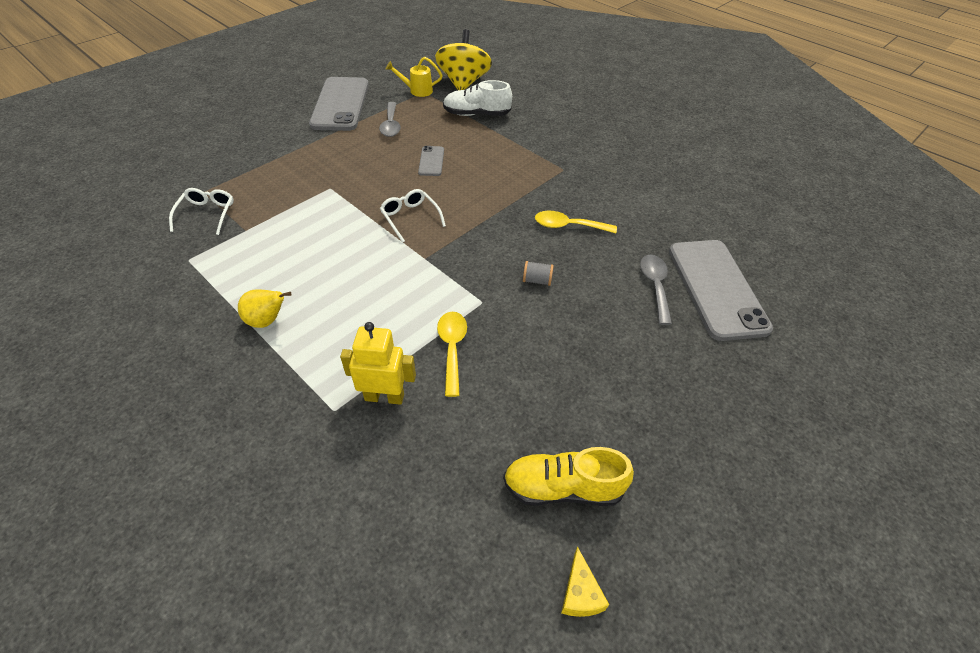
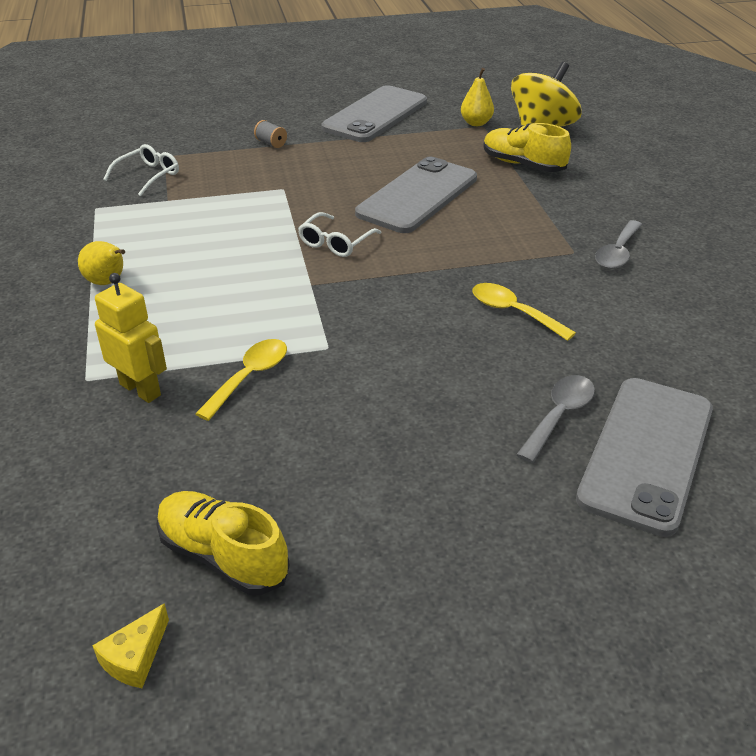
camera: 35 degrees right, 10 degrees down
(391, 125) = (409, 148): grey spoon -> grey spoon (617, 252)
(410, 218) = (336, 242): white glasses -> white glasses turned 150 degrees counterclockwise
(417, 91) = (476, 123): yellow watering can -> yellow pear
(431, 161) = (417, 196): grey phone -> grey phone, size x2.21
(476, 114) = (523, 164): white shoe -> yellow shoe
(537, 280) = (413, 352): grey spool -> grey spool (271, 143)

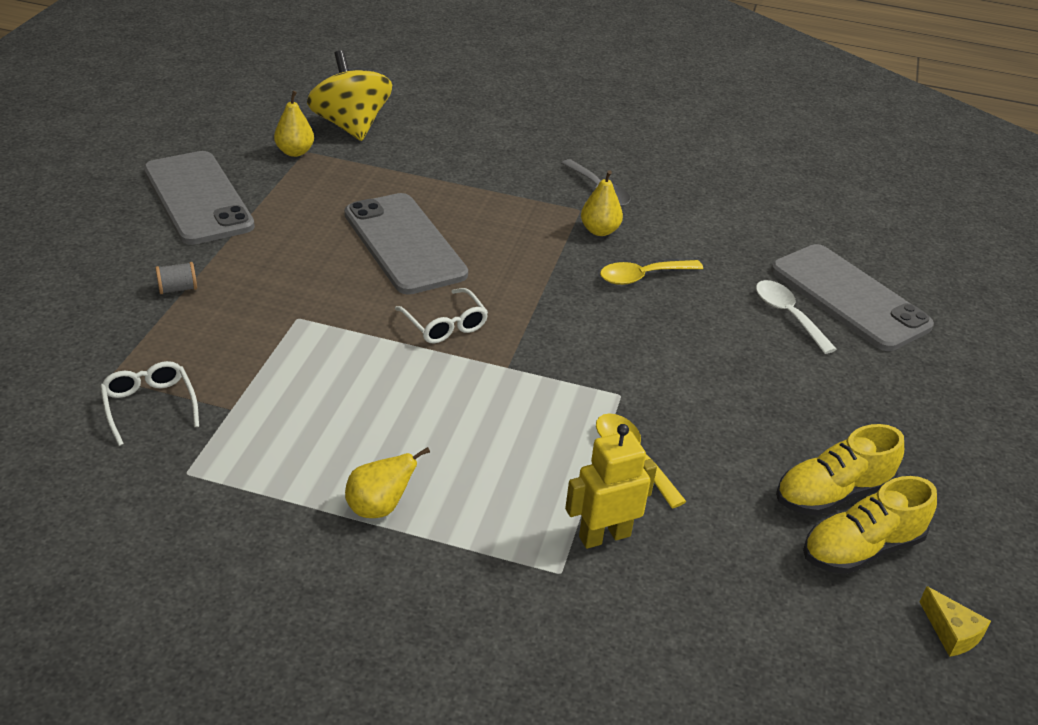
camera: 65 degrees left, 0 degrees up
(523, 164) = (408, 165): yellow shoe -> yellow shoe (832, 494)
(555, 271) = (599, 231): none -> yellow pear
(559, 416) = (788, 315): grey spoon -> white spoon

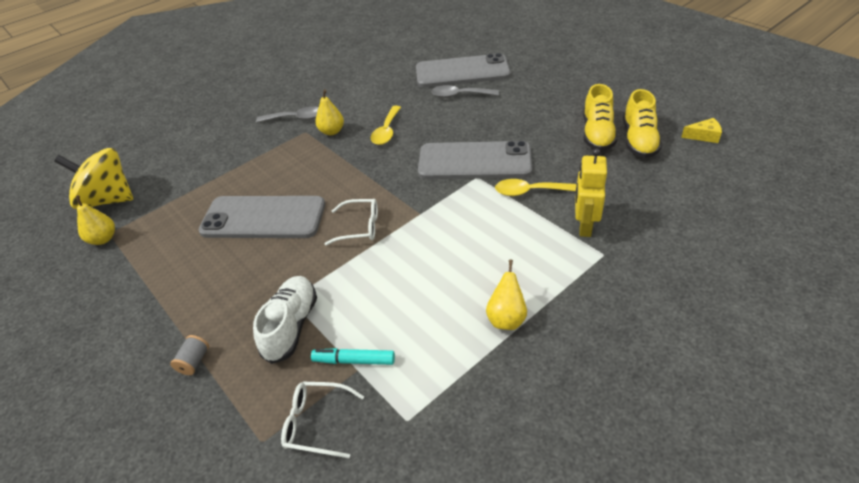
camera: 50 degrees left, 5 degrees up
(197, 198) = (96, 314): grey phone -> grey phone (474, 161)
(242, 401) = (354, 360): none -> turquoise marker
(261, 335) = (291, 326): none -> white shoe
(788, 315) = (460, 95): white spoon -> grey spoon

